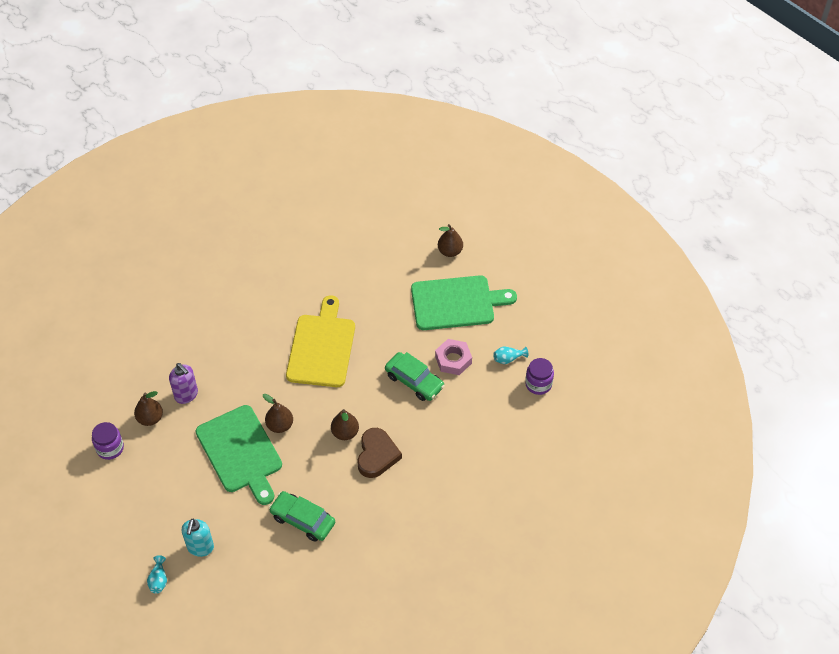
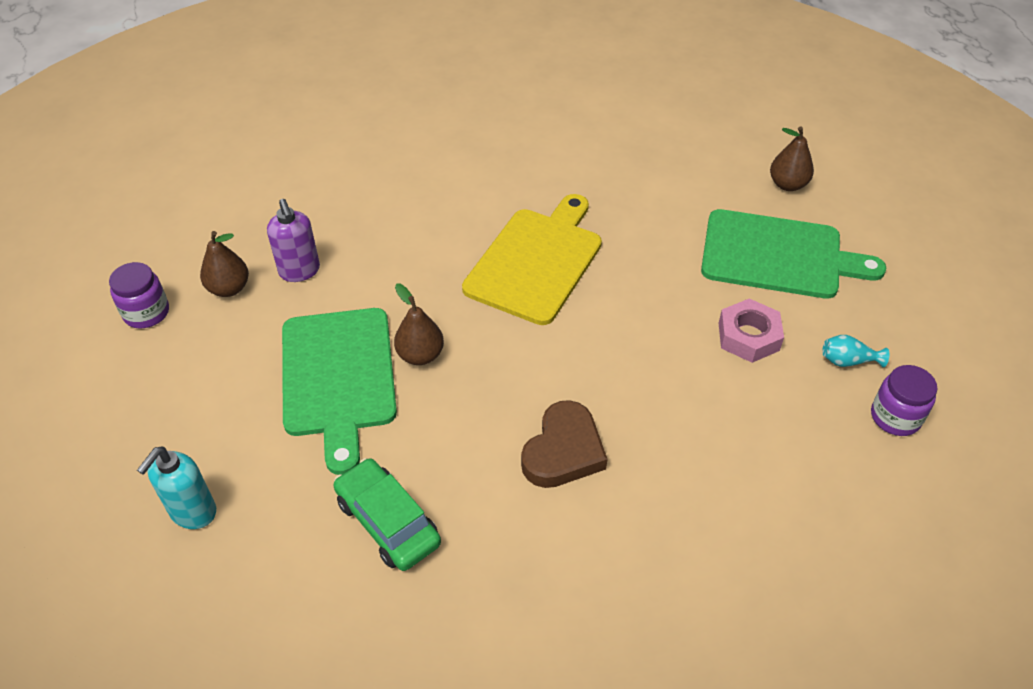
camera: 20 degrees right, 5 degrees down
(158, 580) = (94, 545): turquoise vase -> none
(345, 433) = (522, 398): brown pear -> none
(414, 381) = (670, 350): green car -> none

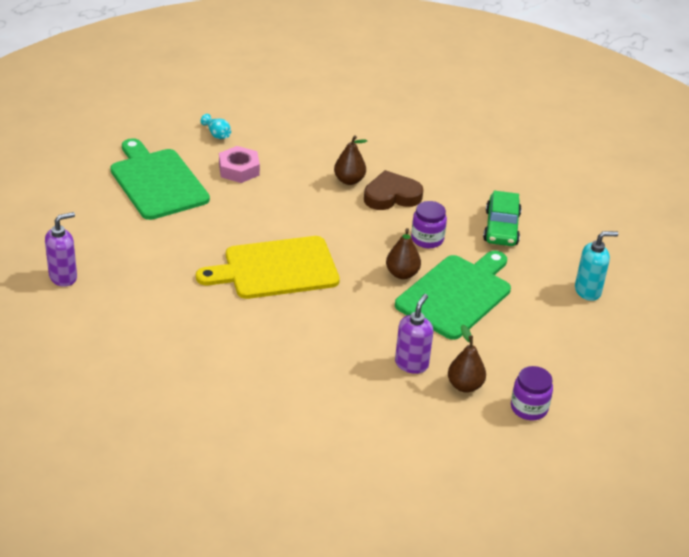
camera: 135 degrees left, 10 degrees down
(667, 125) = (63, 277): none -> purple soap dispenser
(787, 184) = (79, 201): brown pear -> brown pear (349, 180)
(895, 417) = (239, 111): purple jar -> purple jar (427, 239)

